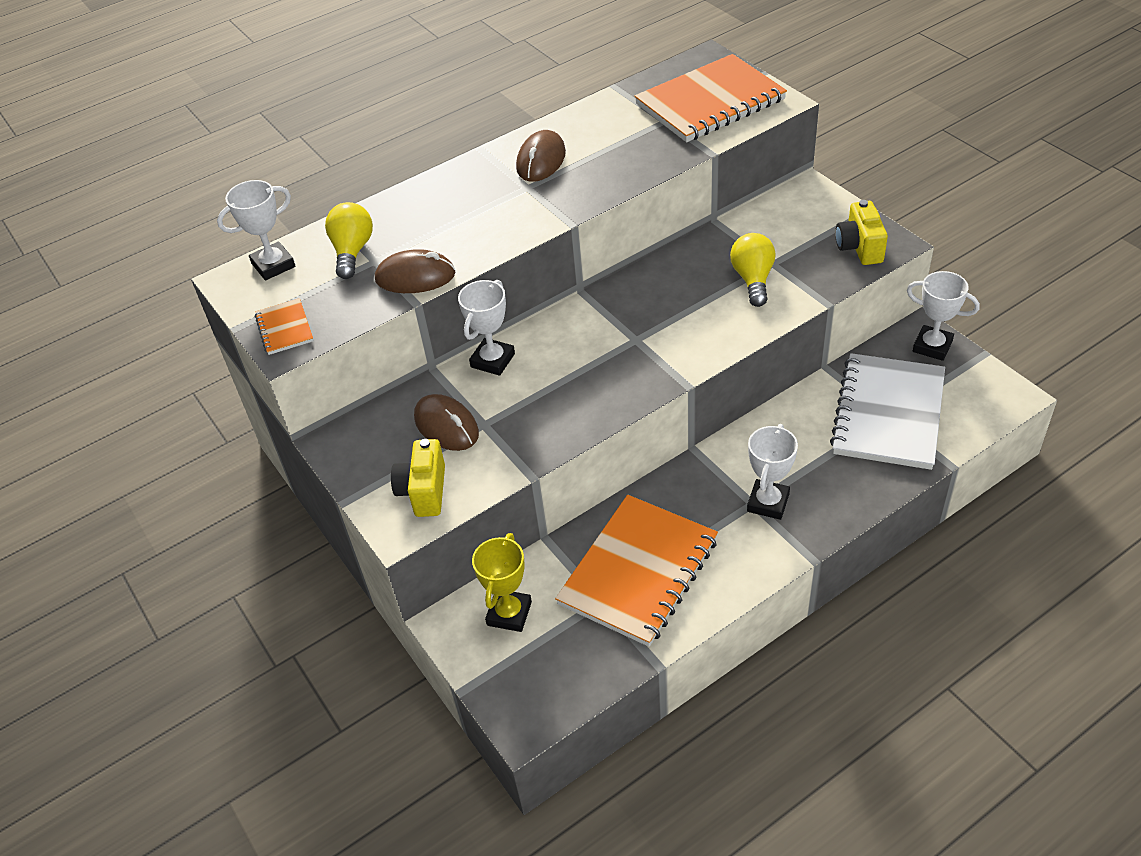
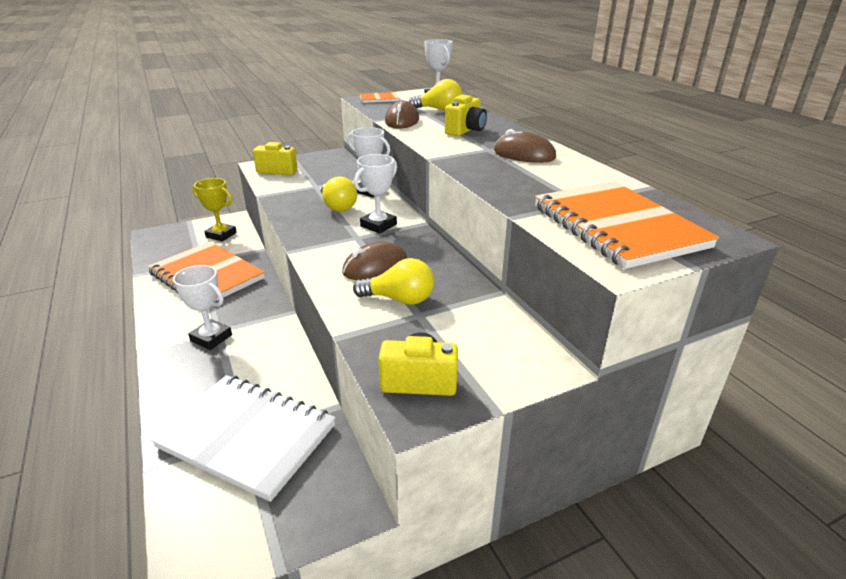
camera: 95 degrees right, 15 degrees down
(446, 426) = (323, 177): brown mouse -> brown mouse (375, 267)
(455, 213) = (465, 131): none -> yellow camera
(552, 379) = (338, 206): none -> yellow light bulb
(932, 346) = (321, 510): white trophy -> white trophy (378, 225)

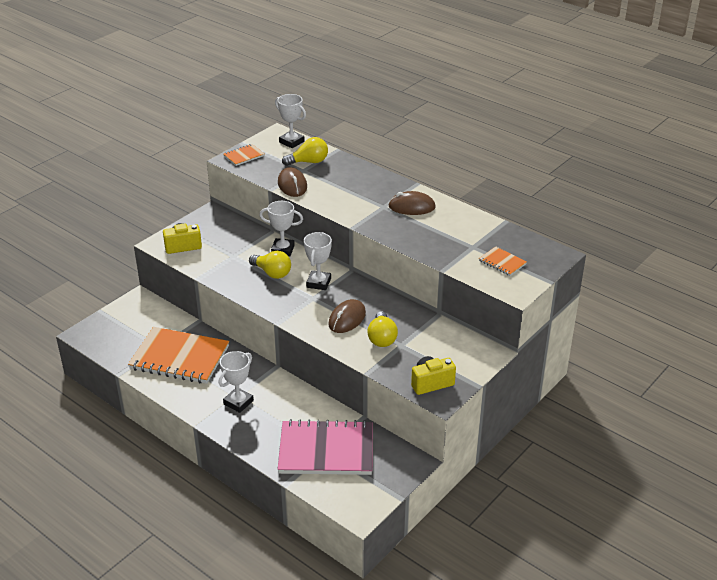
camera: 25 degrees left, 5 degrees up
(211, 338) = (238, 402): white trophy -> white trophy turned 60 degrees counterclockwise
(221, 235) = (147, 317): yellow trophy -> none
(247, 436) = (326, 450): white notebook -> pink notebook
(399, 299) = (382, 338): yellow light bulb -> yellow light bulb turned 105 degrees clockwise
(465, 131) = (351, 187): yellow camera -> none
(617, 226) = (502, 262): orange notebook -> orange notebook, size x0.45

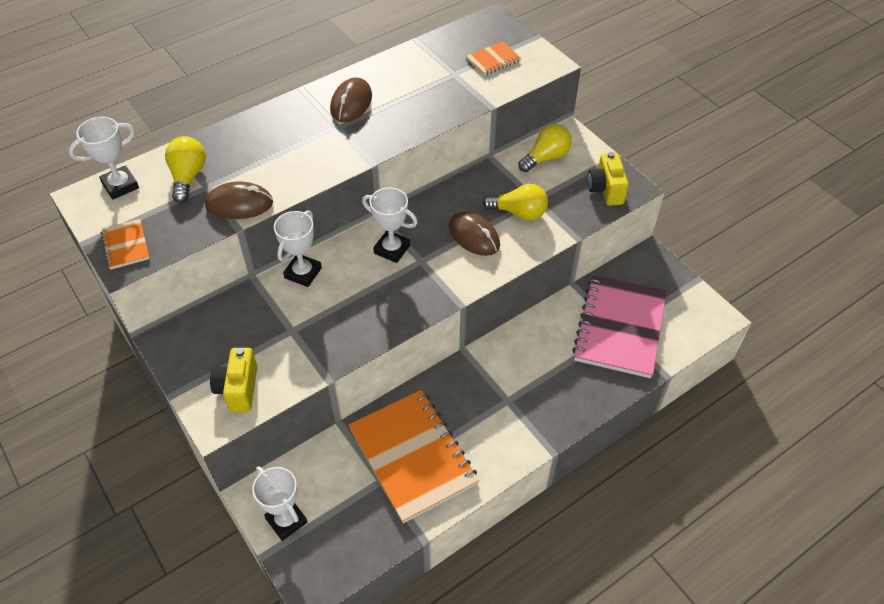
camera: 75 degrees left, 15 degrees up
(179, 358) = (413, 456): orange notebook -> orange notebook turned 60 degrees counterclockwise
(238, 402) = (520, 400): white trophy -> white trophy (286, 520)
(272, 273) = (351, 293): yellow light bulb -> yellow light bulb (546, 158)

